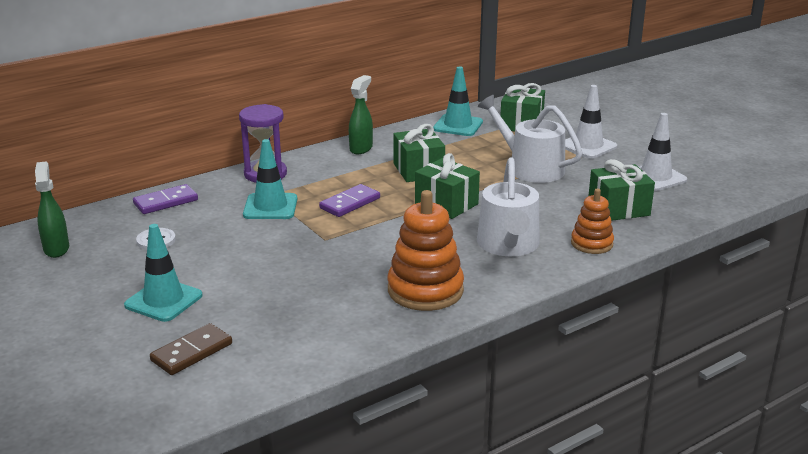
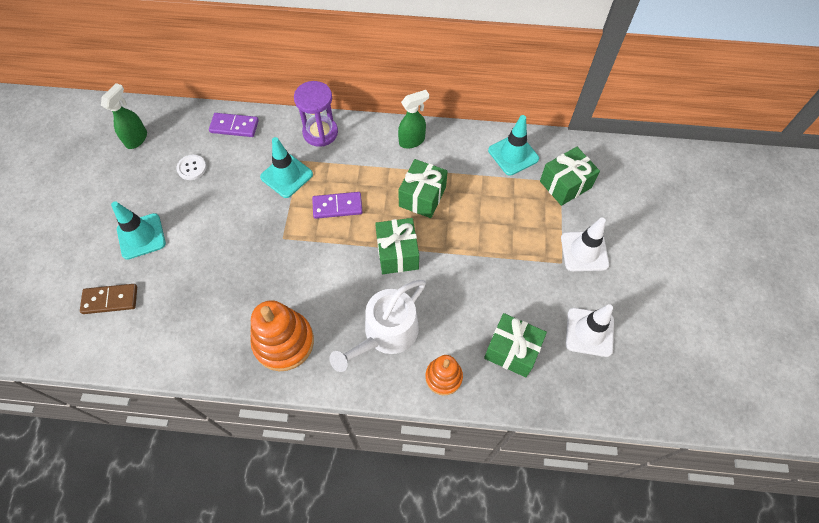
camera: 40 degrees right, 35 degrees up
(530, 168) = (505, 250): white watering can -> none

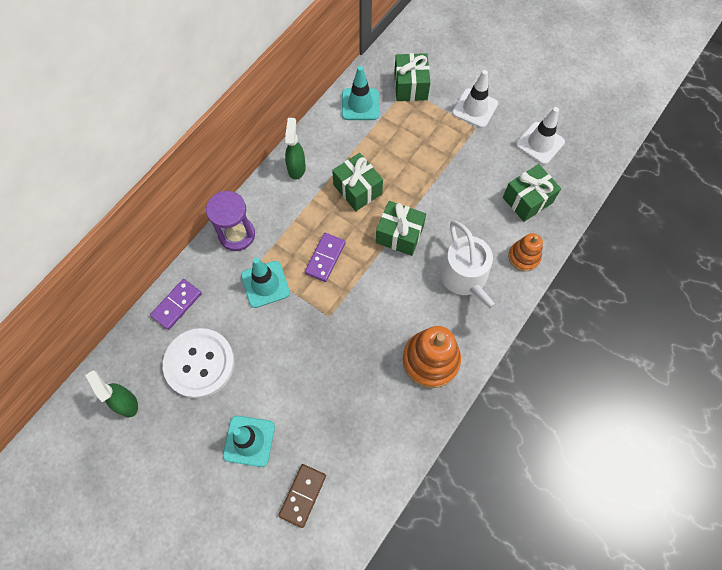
camera: 60 degrees left, 5 degrees up
(192, 168) = (199, 363): white button -> white button, size x2.23

